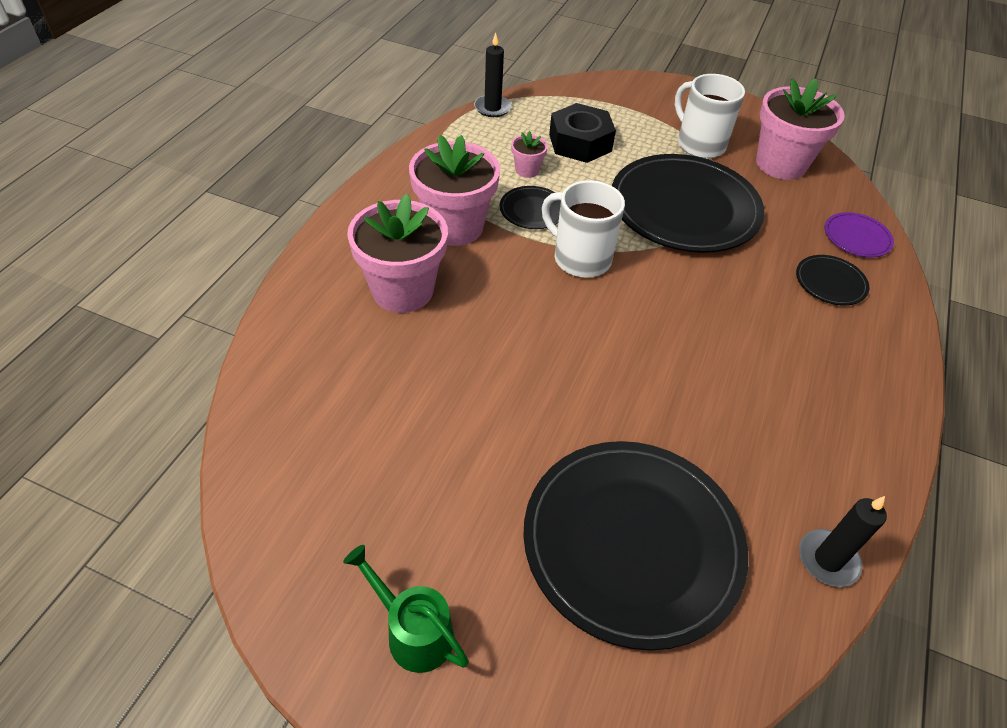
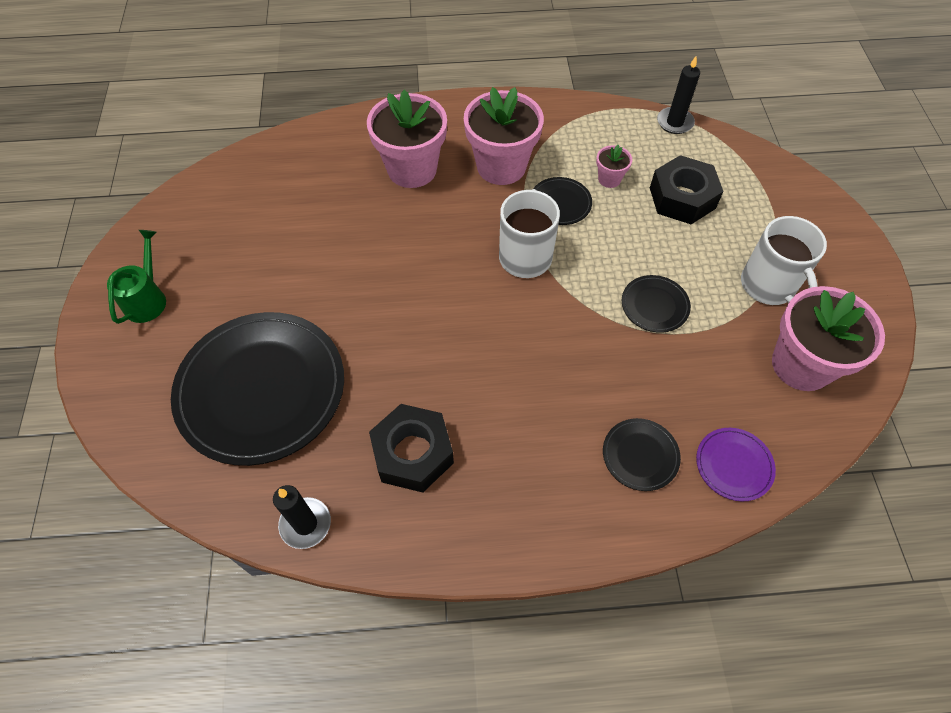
camera: 65 degrees right, 10 degrees up
(684, 208) = (654, 305): black plate -> black plate, size x0.43
(699, 144) = (768, 286): white mug -> white mug turned 135 degrees clockwise
(773, 433) = (413, 453): none -> black nut

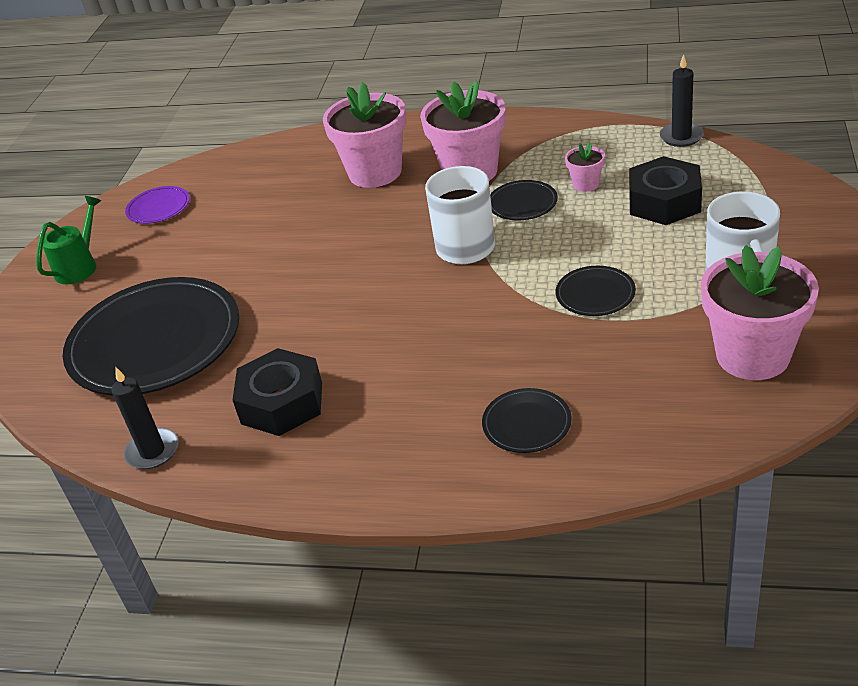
camera: 20 degrees right, 20 degrees down
(734, 465) = (634, 440): purple plate -> purple plate (158, 208)

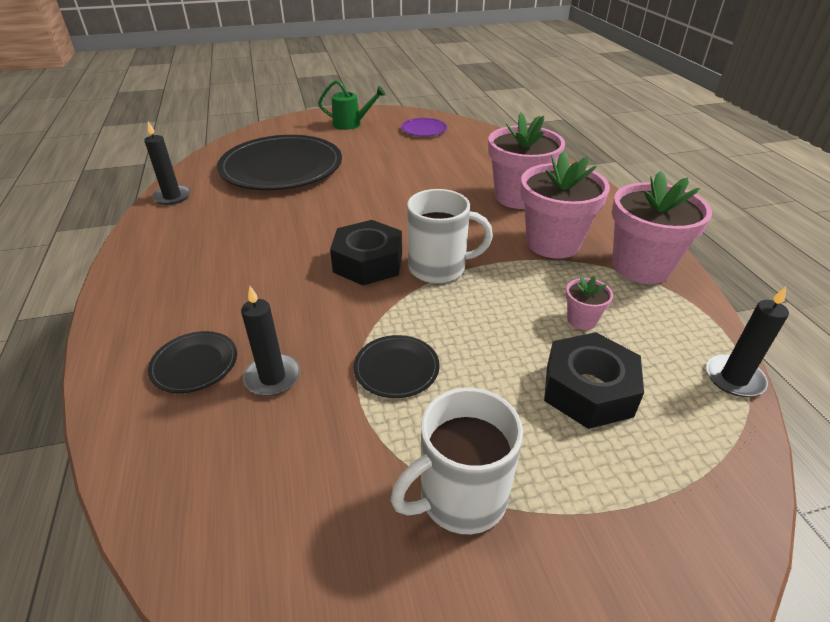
camera: 60 degrees right, 0 degrees up
(282, 403) = (220, 231): black nut -> black nut (368, 262)
(522, 203) = (522, 285): black plate -> none
(571, 370) = (272, 377): none -> black candle
(752, 356) = (317, 539): pink flower pot -> pink flower pot (641, 266)

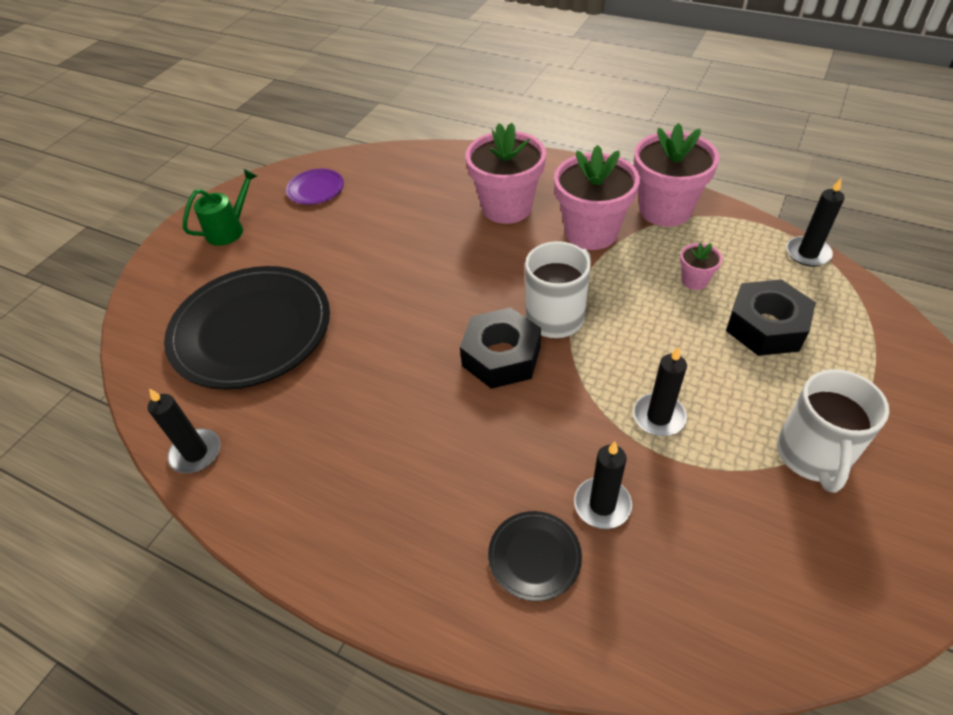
camera: 45 degrees left, 10 degrees up
(396, 368) = (658, 417): black plate -> black candle

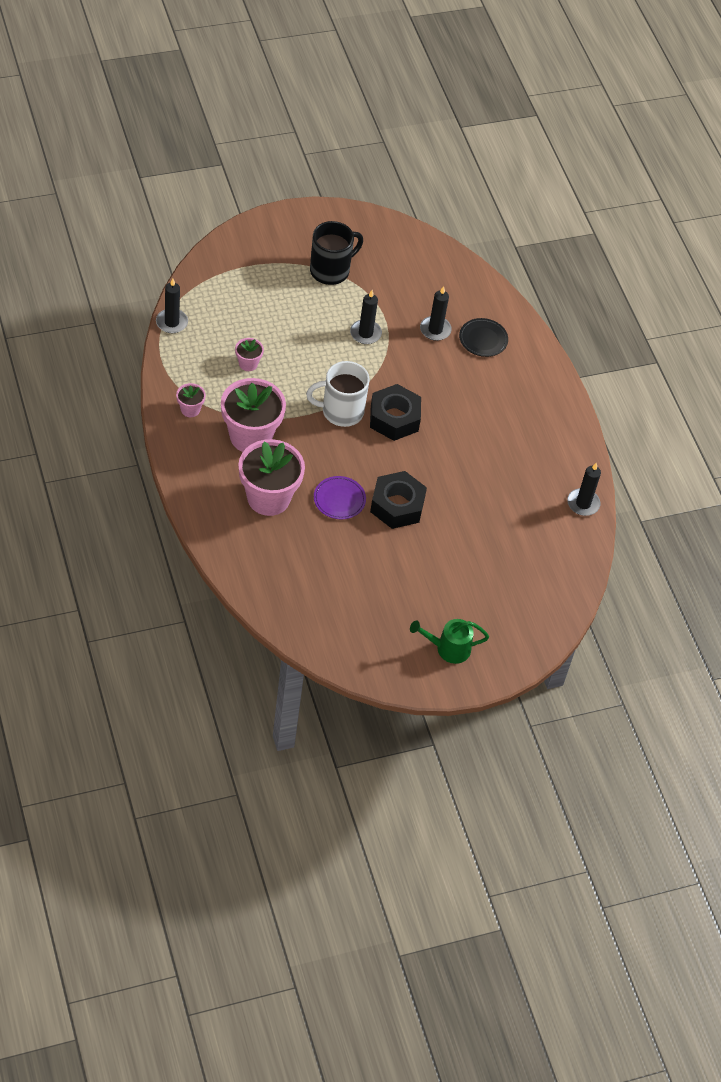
camera: 145 degrees left, 5 degrees up
(251, 330) = (500, 552): black plate -> none
(315, 189) = (360, 633): purple plate -> purple plate (339, 499)
(665, 210) = (190, 409): pink flower pot -> pink flower pot, size x0.46
(765, 326) = (257, 318): black nut -> black nut (397, 505)
(812, 455) = (331, 270): white mug -> black mug

